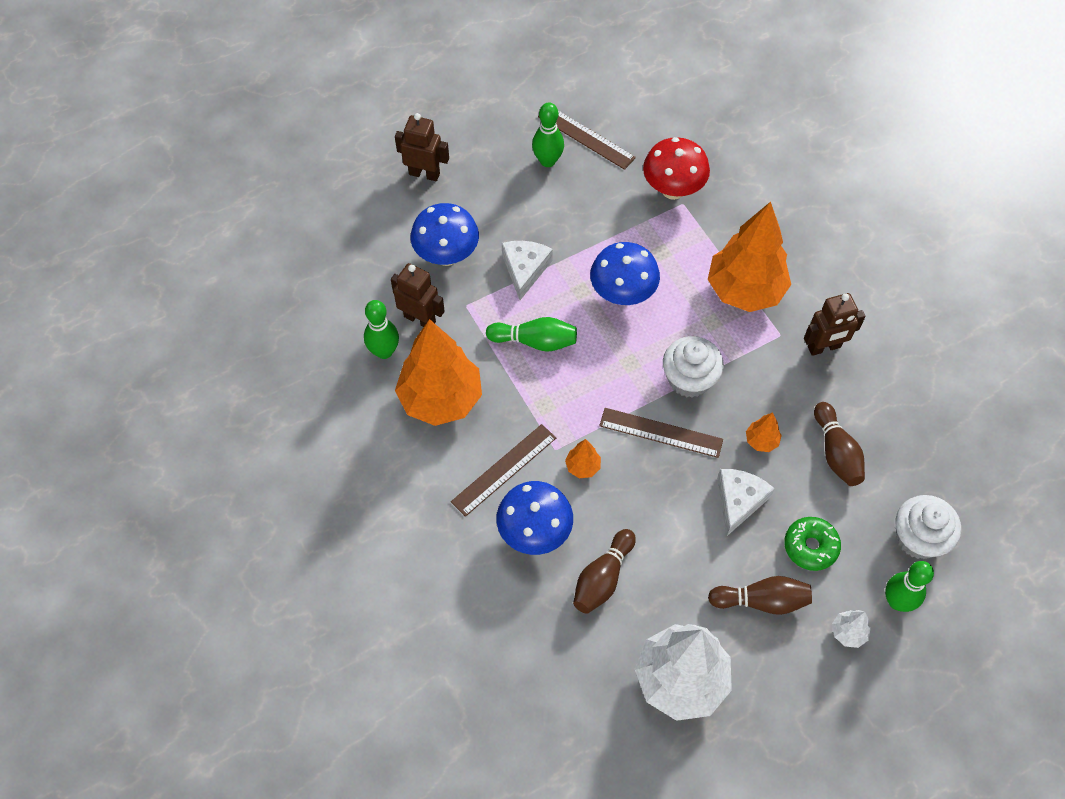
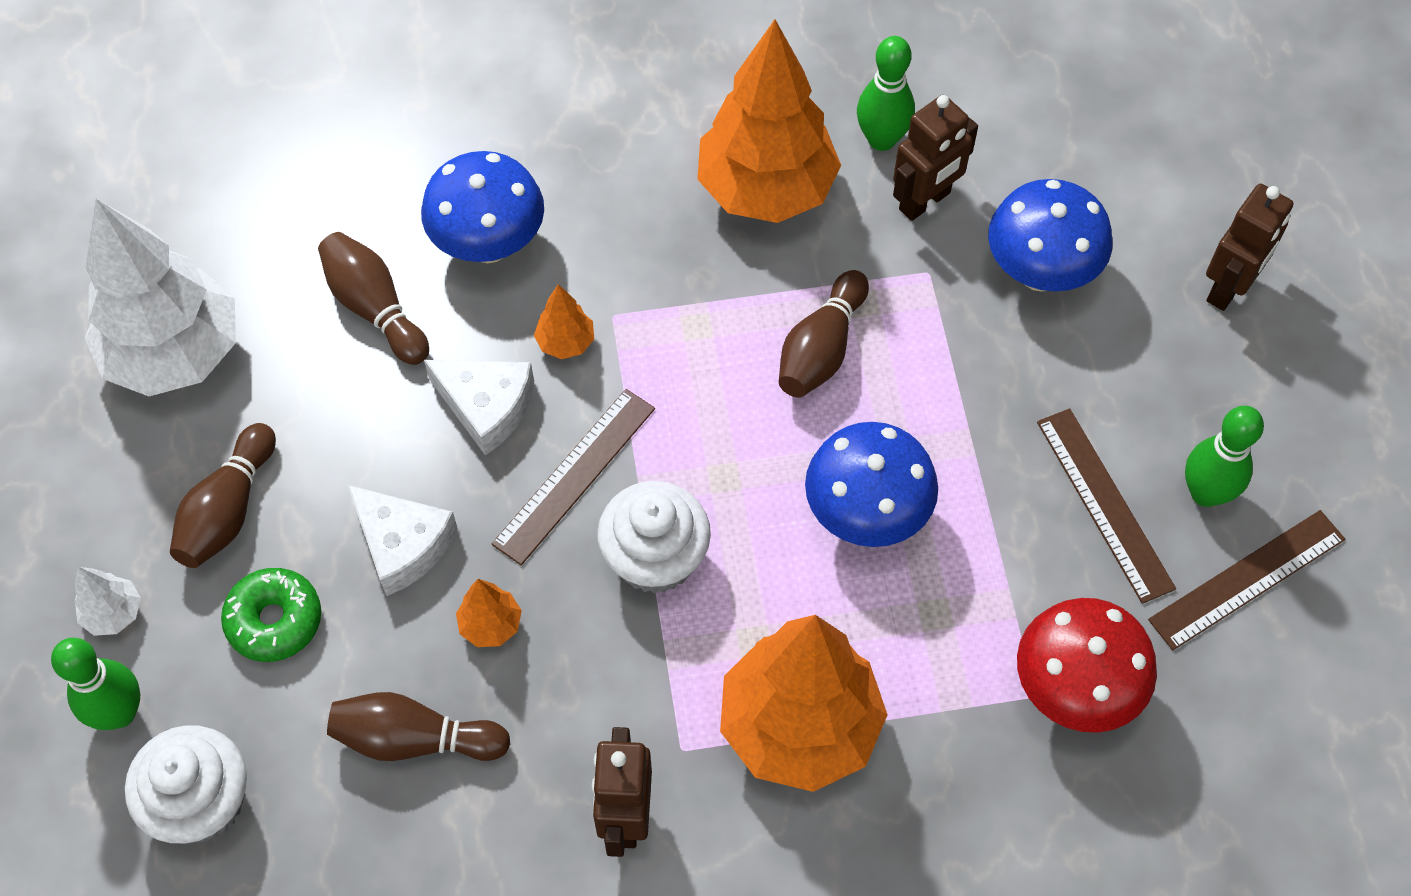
camera: 110 degrees right, 0 degrees up
(504, 469) = (608, 237): brown ruler -> brown ruler (1104, 504)
(525, 269) = (971, 379): white cheese -> white cheese (486, 406)
(535, 341) = (821, 349): green bowling pin -> brown bowling pin

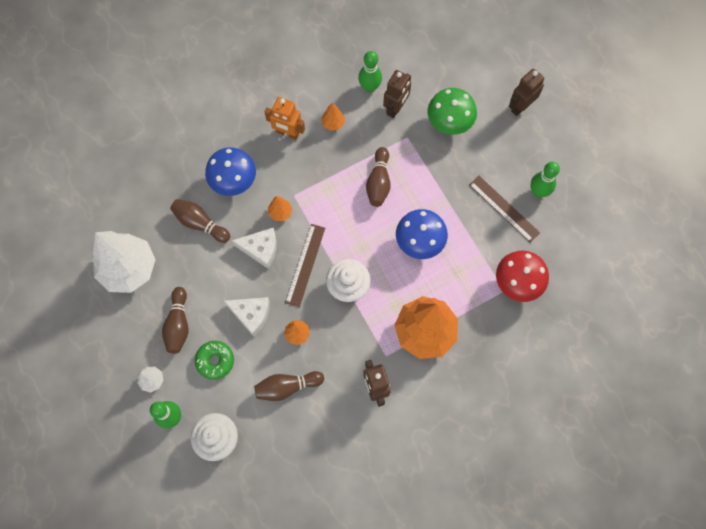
camera: 20 degrees left, 10 degrees up
(653, 179) = (287, 133): none -> orange robot
(766, 190) = (333, 123): orange tree -> orange tree, size x0.41
(1040, 272) = (449, 123): blue mushroom -> green mushroom
(1228, 288) = (520, 107): brown robot -> brown robot turned 150 degrees counterclockwise
(1247, 579) = (564, 220): brown ruler -> none

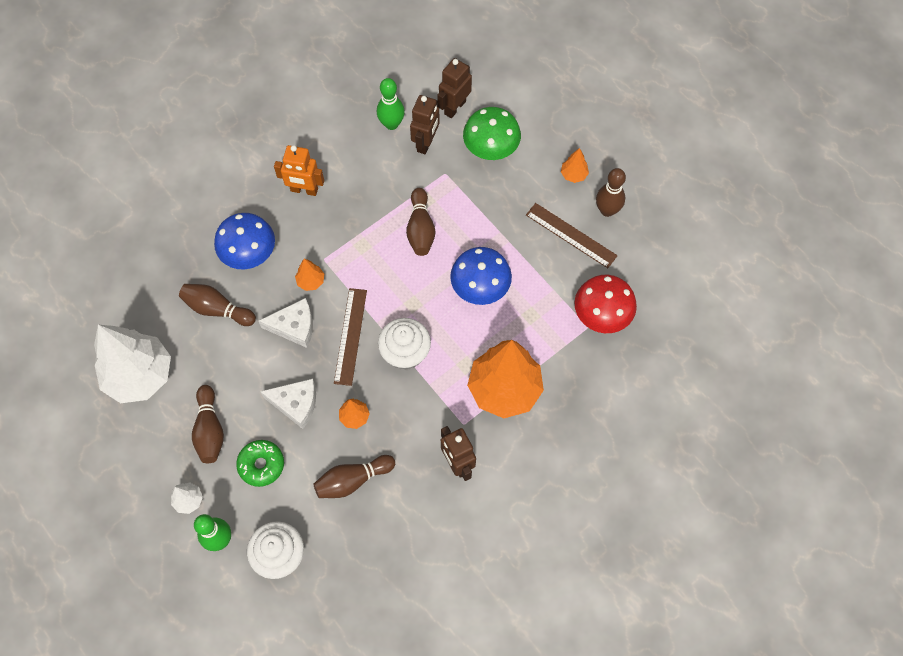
camera: 10 degrees left, 5 degrees down
(333, 123) = (356, 171): orange tree -> orange tree (573, 175)
(520, 107) = (569, 119): brown robot -> brown robot (454, 107)
(538, 191) = (607, 210): green bowling pin -> brown bowling pin

